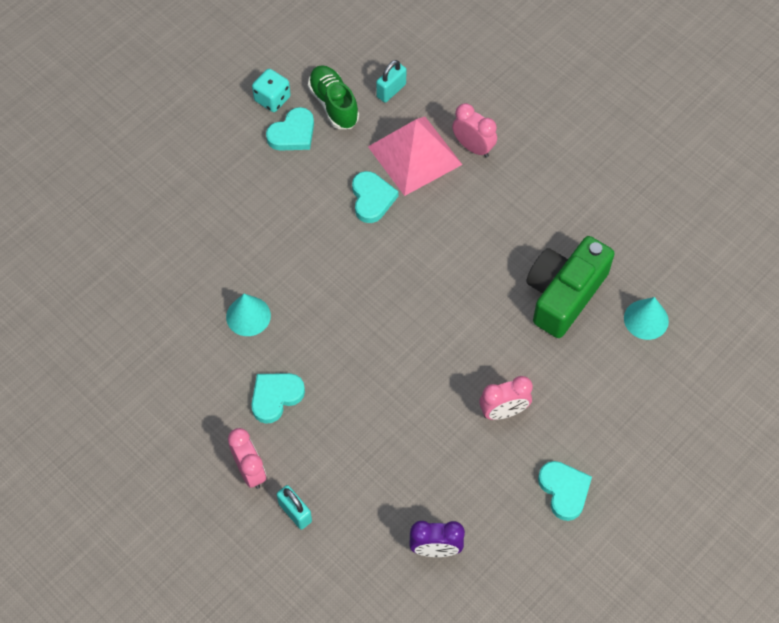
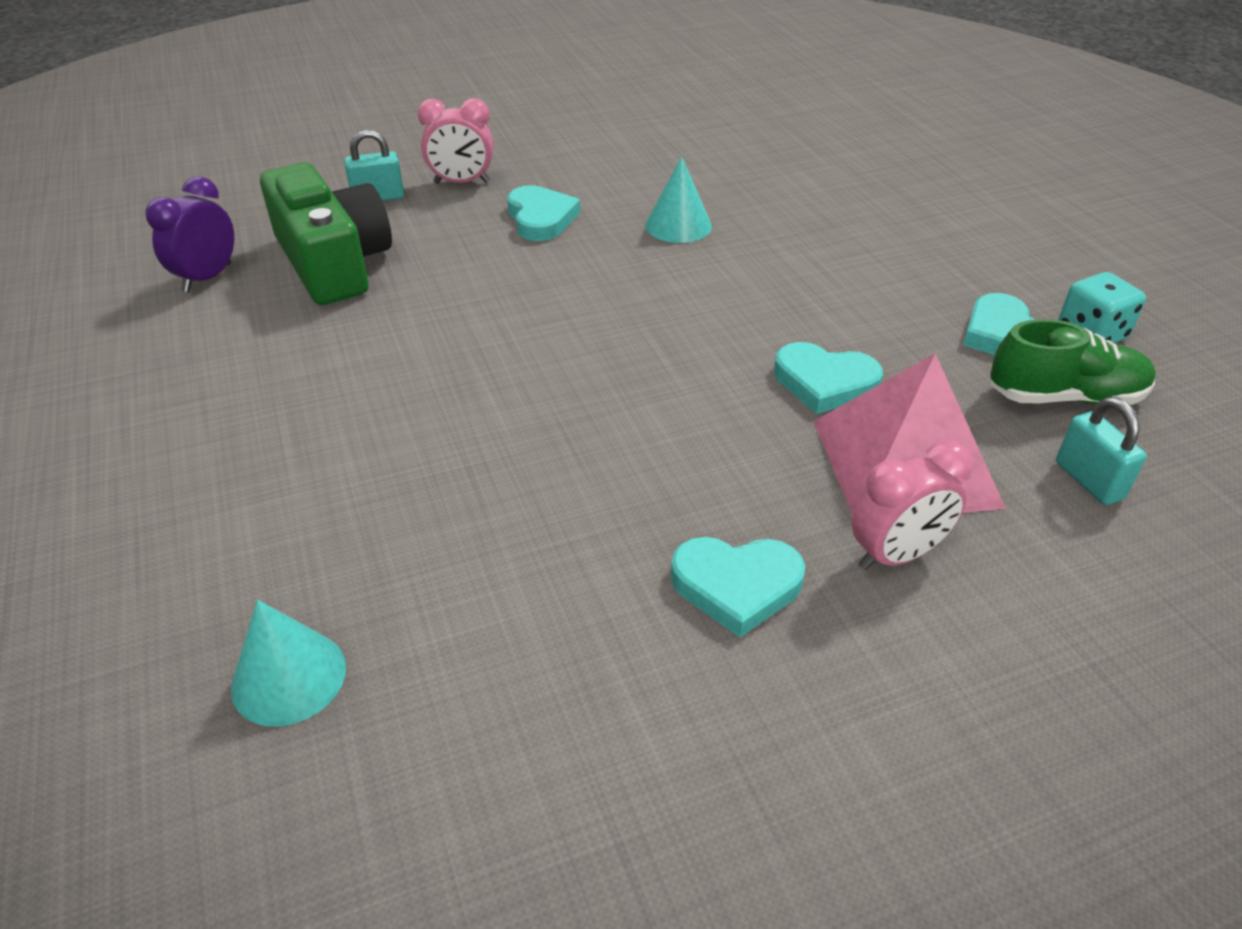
camera: 115 degrees right, 20 degrees down
(503, 411) = (317, 400): pink clock -> none
(564, 294) = (457, 562): green camera -> green camera (333, 262)
(564, 490) = (127, 418): turquoise heart -> turquoise heart (736, 586)

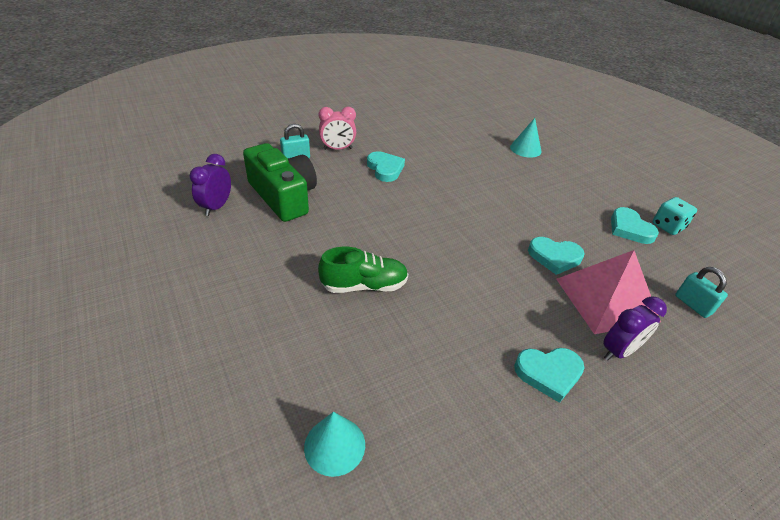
camera: 10 degrees left, 0 degrees up
(678, 225) = (455, 172): turquoise cone -> turquoise cone (525, 149)
(896, 555) = (618, 351): pink clock -> purple clock
(1065, 397) = (667, 260): green shoe -> green shoe (364, 285)

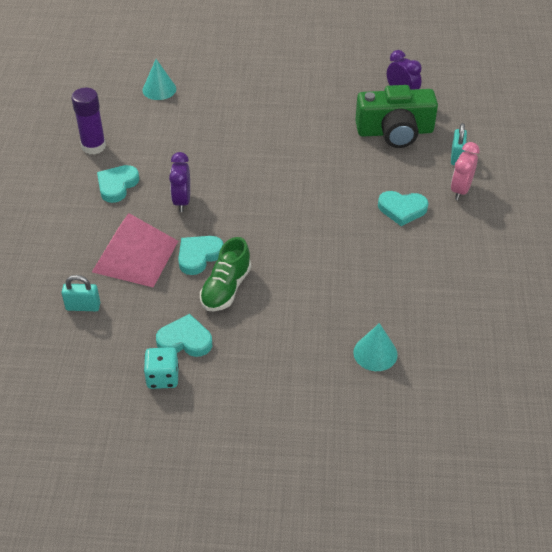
camera: 125 degrees right, 5 degrees up
(364, 285) = (257, 138): green shoe -> green shoe (226, 288)
(517, 451) = (93, 146): none -> purple glue stick
(618, 351) = (97, 229): purple clock -> purple clock (182, 201)

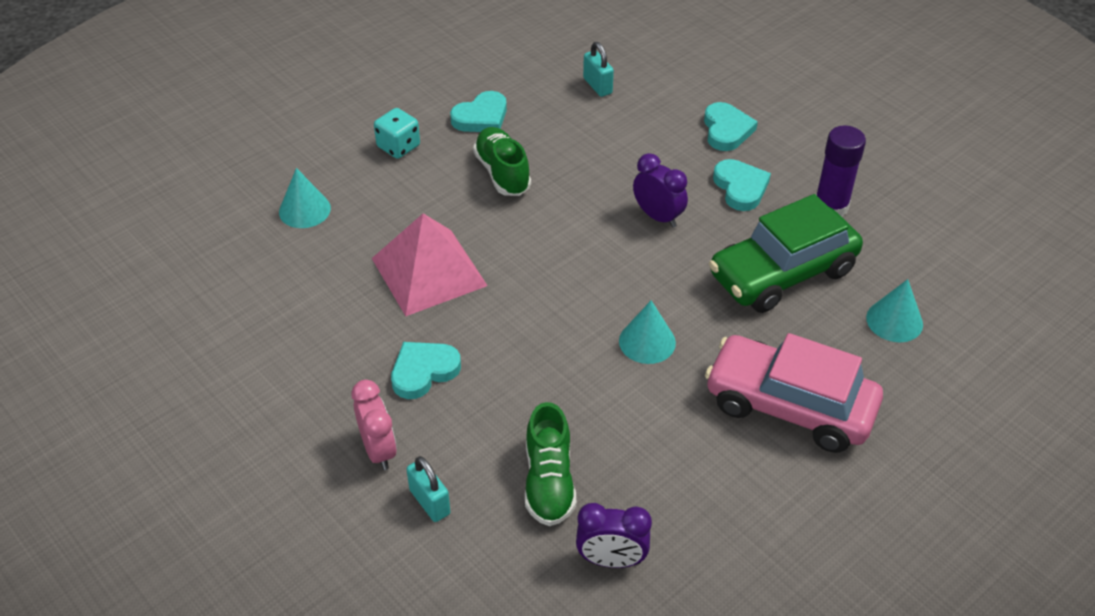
camera: 135 degrees right, 0 degrees up
(83, 306) = (597, 86): turquoise padlock -> turquoise padlock turned 75 degrees counterclockwise
(135, 256) = (619, 144): pink pyramid -> pink pyramid (429, 271)
(163, 377) = (462, 86): turquoise dice -> turquoise dice (398, 146)
(170, 136) = (782, 273): none -> green car
(199, 256) = (565, 181): turquoise heart -> turquoise heart (726, 130)
(256, 92) = (789, 406): none -> pink car
(277, 152) = (647, 341): none -> turquoise cone
(395, 131) = (549, 482): green camera -> green shoe

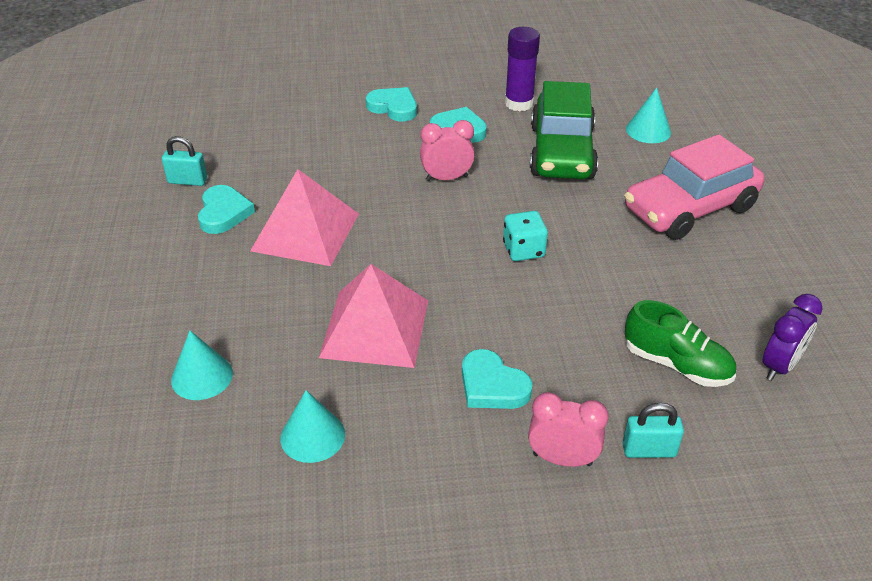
camera: 55 degrees left, 5 degrees down
(398, 146) = (196, 276): turquoise dice -> turquoise dice (523, 250)
(423, 371) = (492, 385): turquoise heart -> turquoise heart turned 45 degrees counterclockwise
(502, 173) = (305, 232): green shoe -> pink pyramid
(597, 86) = (269, 139): turquoise padlock -> turquoise padlock (187, 181)
(647, 341) = (571, 244): turquoise cone -> turquoise cone (312, 436)
(658, 216) = (446, 178): purple clock -> pink clock

